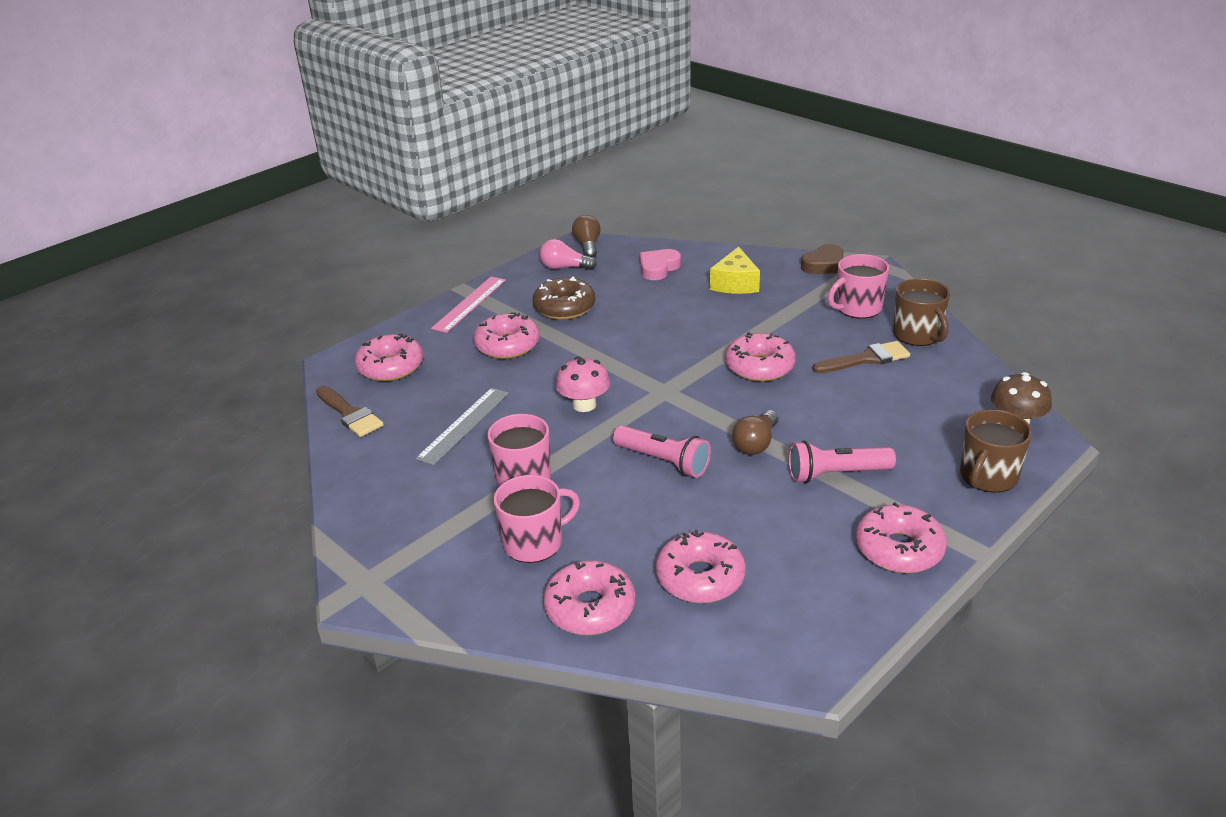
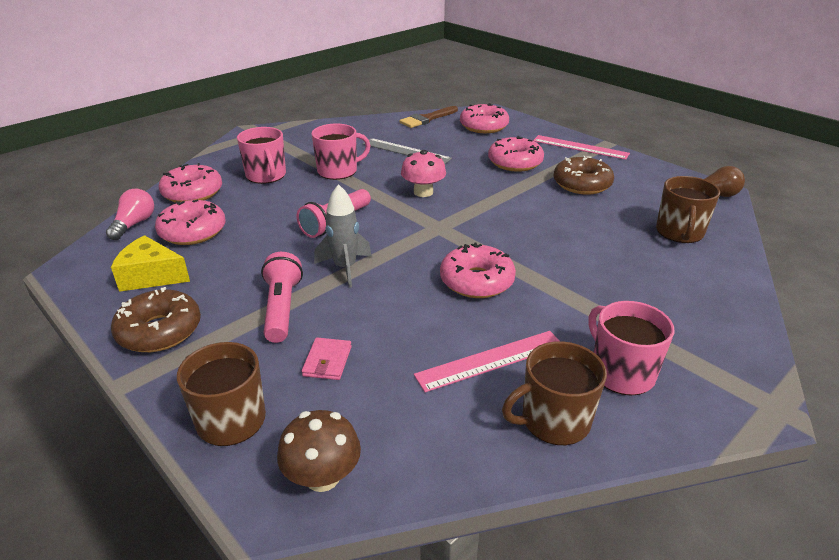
camera: 90 degrees right, 0 degrees up
(564, 267) = (661, 184): pink light bulb -> pink light bulb (134, 224)
(658, 268) = (679, 232): pink heart -> brown mug
(735, 283) = (660, 279): yellow cheese -> yellow cheese (151, 276)
(756, 443) = (345, 268): brown light bulb -> grey rocket
(824, 265) = (743, 357): brown heart -> none
(866, 359) = (490, 360): brown brush -> pink ruler
(899, 436) = (327, 361): none -> pink wallet
(899, 549) = (159, 331): pink donut -> brown donut

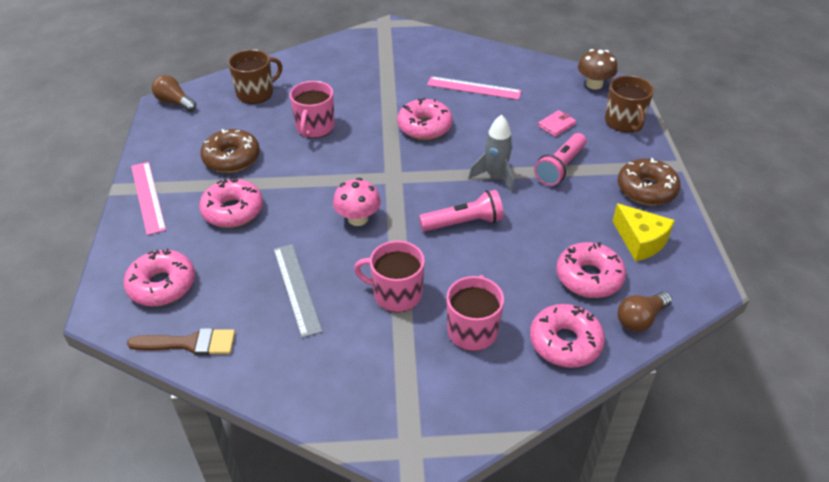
camera: 140 degrees left, 10 degrees up
(134, 224) = (640, 319): pink light bulb -> brown light bulb
(554, 420) = (478, 58): brown mug -> none
(621, 372) = (422, 58): pink mug -> pink mug (315, 128)

